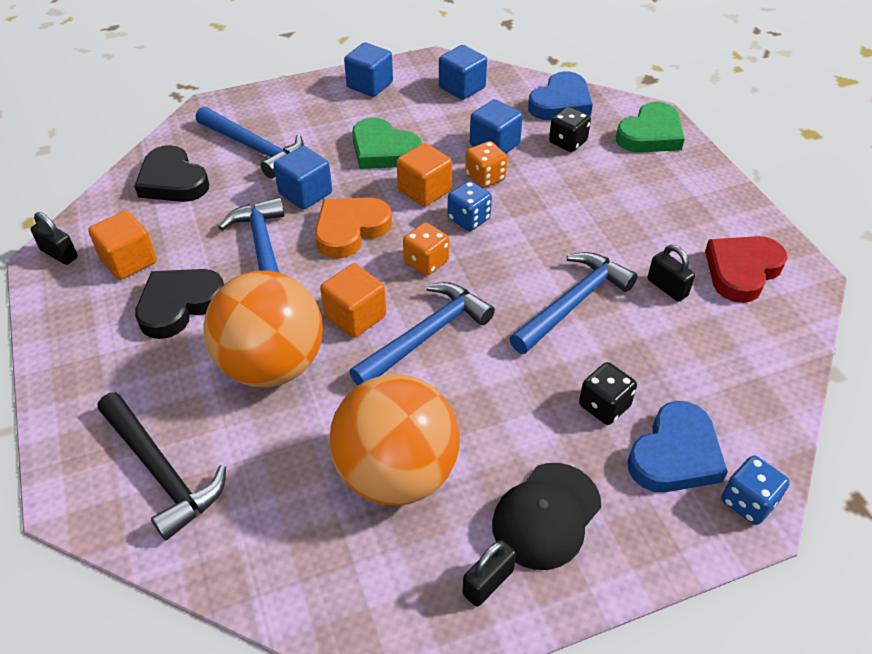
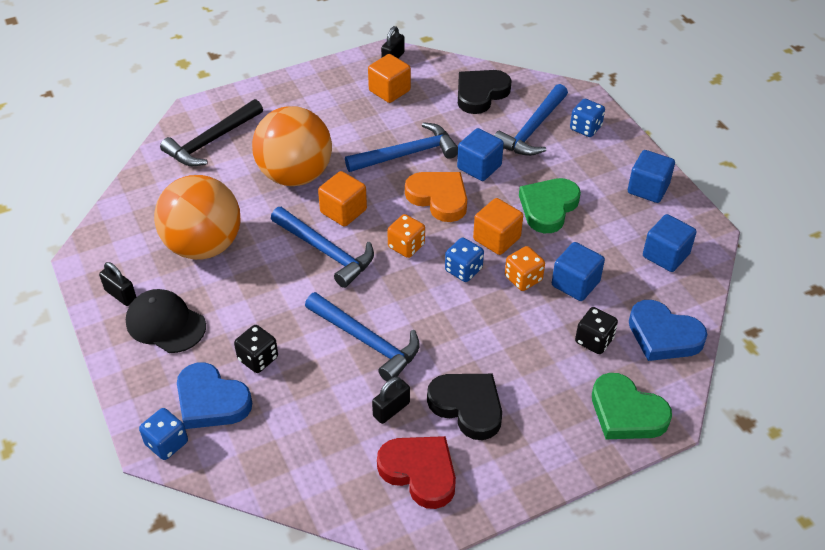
camera: 85 degrees right, 0 degrees up
(179, 305) = (349, 122): black heart -> black heart (467, 406)
(265, 111) = (585, 128): none -> blue dice

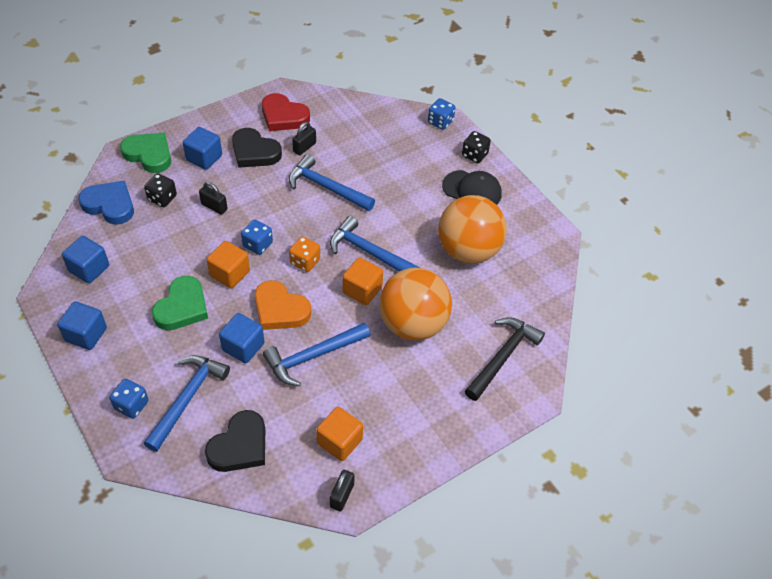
camera: 170 degrees right, 5 degrees up
(120, 295) = (514, 208): black padlock -> black padlock (214, 207)
(211, 401) = (422, 145): blue heart -> none
(258, 358) = (399, 172): black dice -> black dice (474, 155)
(523, 279) = (210, 241): orange dice -> none
(575, 284) = (169, 239): blue cube -> blue cube (204, 158)

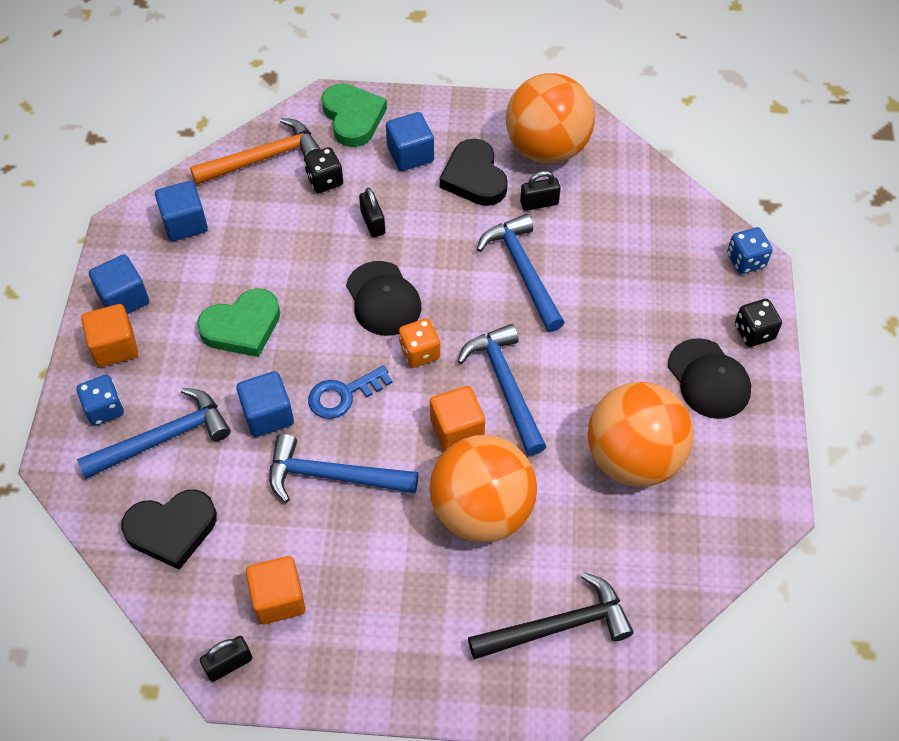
camera: 40 degrees right, 5 degrees up
(110, 205) = (264, 158): blue heart -> orange hammer
(230, 274) = (324, 317): orange cube -> orange cube (115, 347)
(257, 245) = (383, 299): blue dice -> black cap
(280, 309) = (343, 395): orange heart -> blue key
(283, 116) = (547, 148): red heart -> orange ball

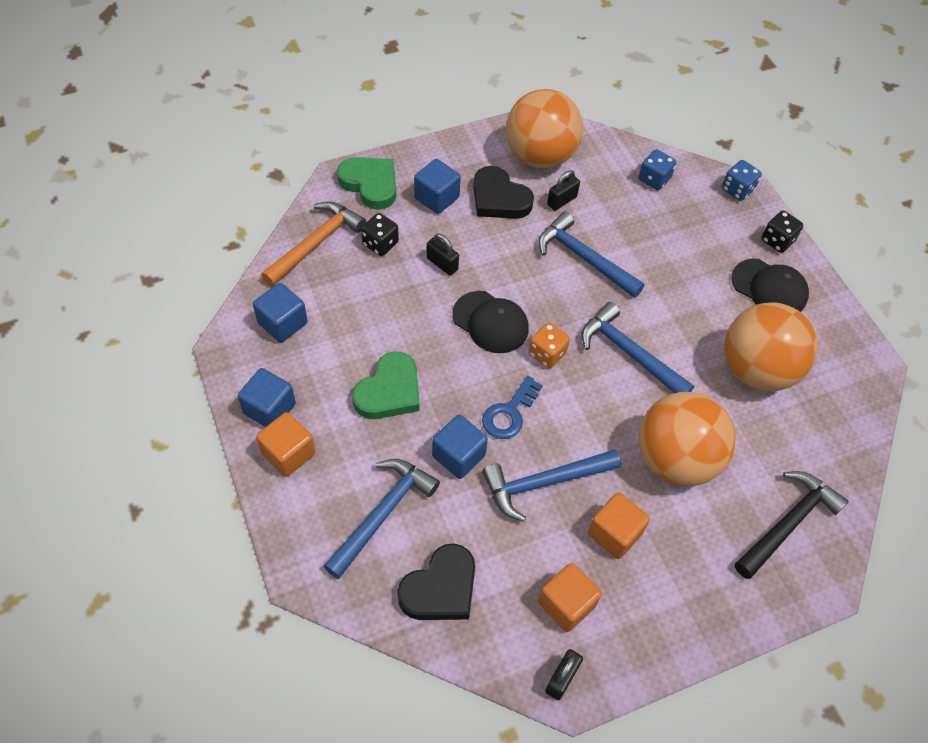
camera: 30 degrees left, 0 degrees up
(104, 409) = (314, 511): blue dice -> blue dice (654, 179)
(457, 429) = (615, 403): orange cube -> orange cube (614, 533)

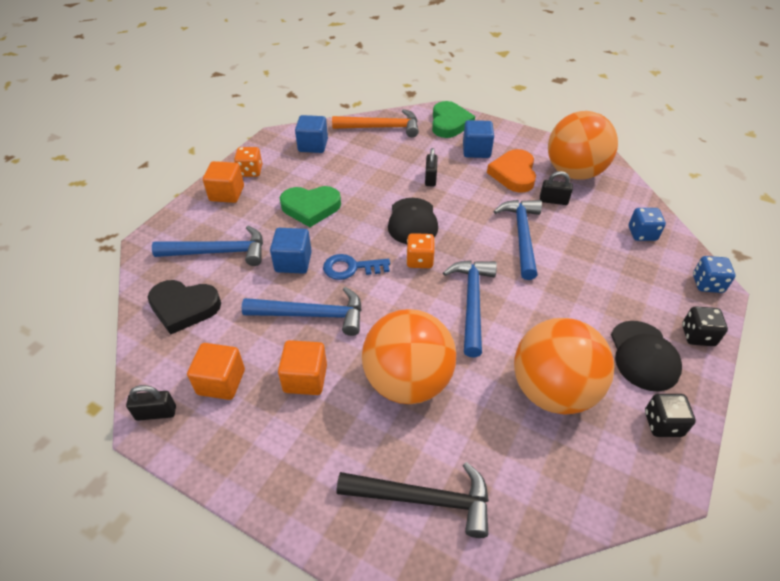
camera: 55 degrees right, 10 degrees down
(269, 409) = (250, 171): blue cube -> orange dice
(380, 244) = (412, 148): black dice -> black dice (662, 424)
(499, 198) = (513, 174): black heart -> orange heart
(543, 483) = (312, 315): blue hammer -> blue hammer turned 150 degrees clockwise

